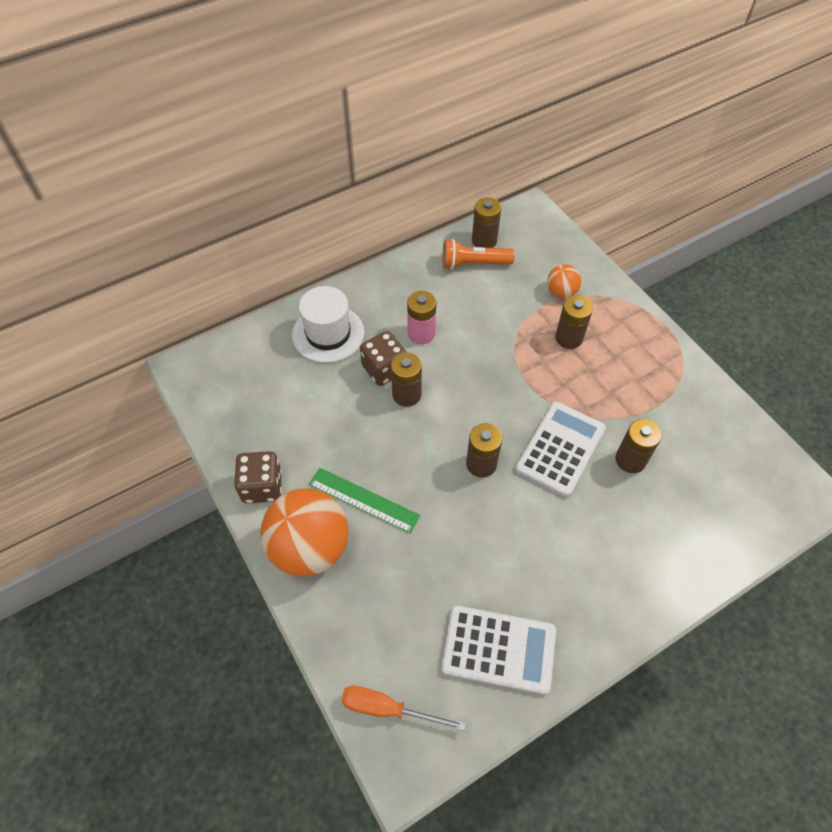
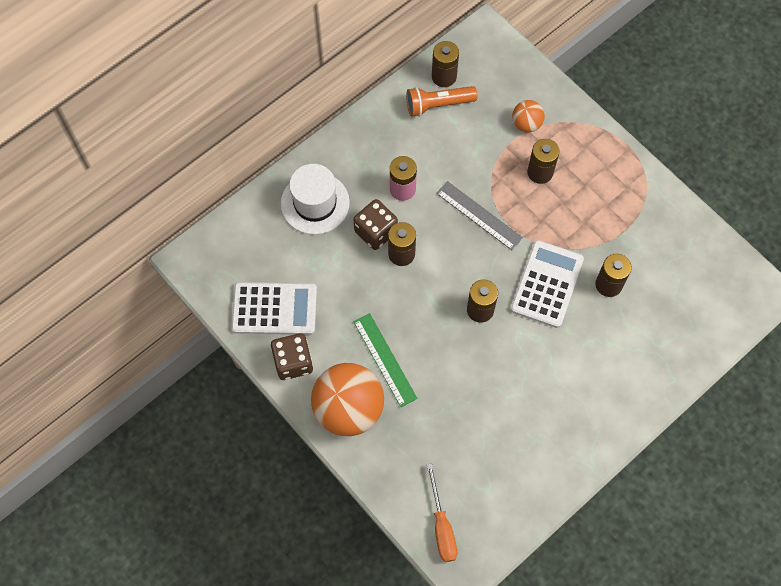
camera: 10 degrees left, 10 degrees up
(363, 500) = (384, 359): green ruler -> green ruler turned 45 degrees clockwise
(388, 709) = (441, 526): orange screwdriver -> orange screwdriver turned 105 degrees counterclockwise
(497, 369) = (479, 215): none -> grey ruler
(499, 649) = (520, 465): white calculator -> white calculator (274, 309)

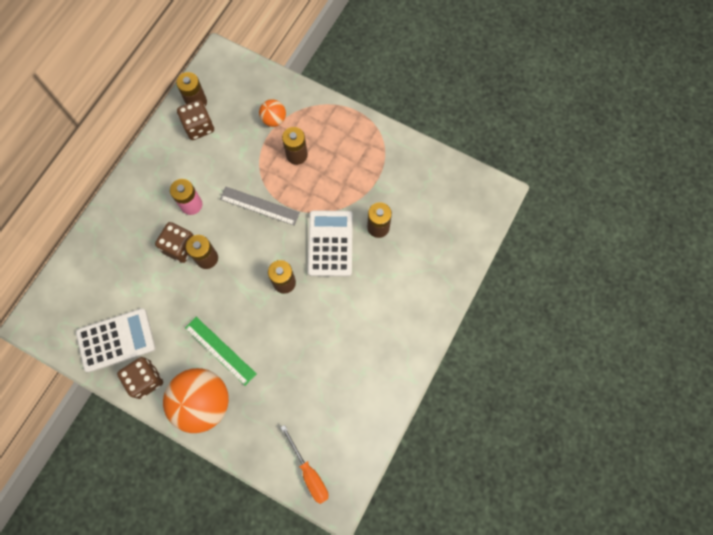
camera: 20 degrees left, 5 degrees up
(315, 203) = (123, 240): white hat -> none
(438, 105) = (199, 127): orange flashlight -> brown dice

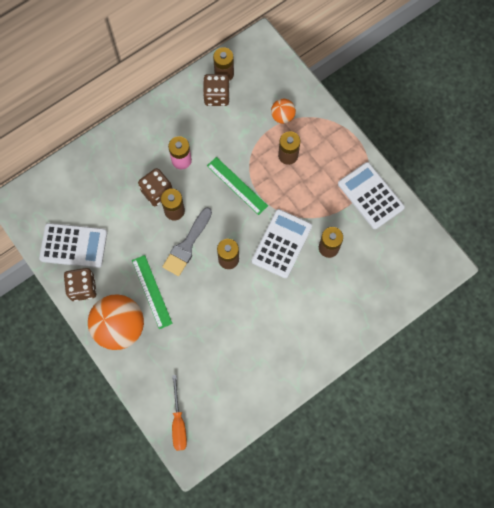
camera: 25 degrees right, 0 degrees up
(235, 287) = (187, 245): none -> grey brush
(259, 206) = (237, 185): grey ruler -> green ruler
(395, 159) = (370, 195): none -> white calculator

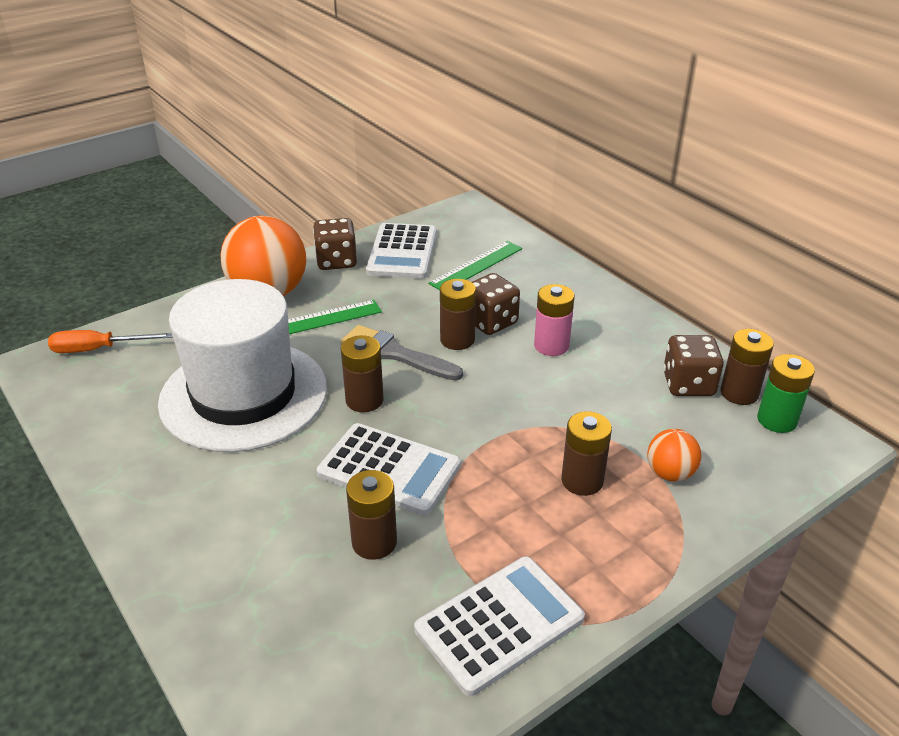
camera: 90 degrees right, 35 degrees down
(223, 325) = (244, 395): none -> white hat
(237, 185) = (508, 410): green ruler -> green ruler (476, 266)
(245, 62) = (777, 420): none -> green battery

